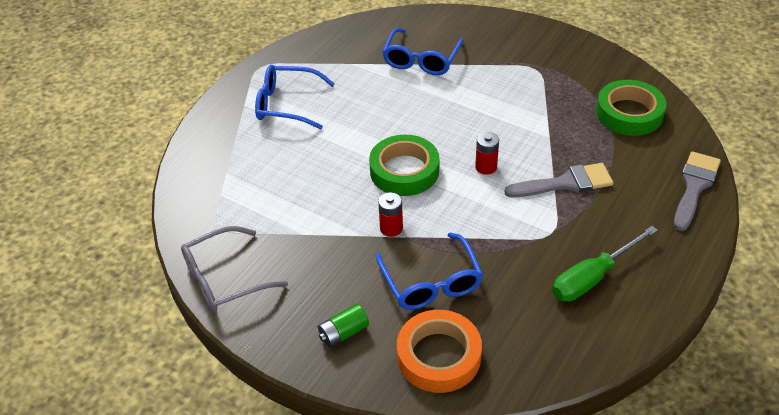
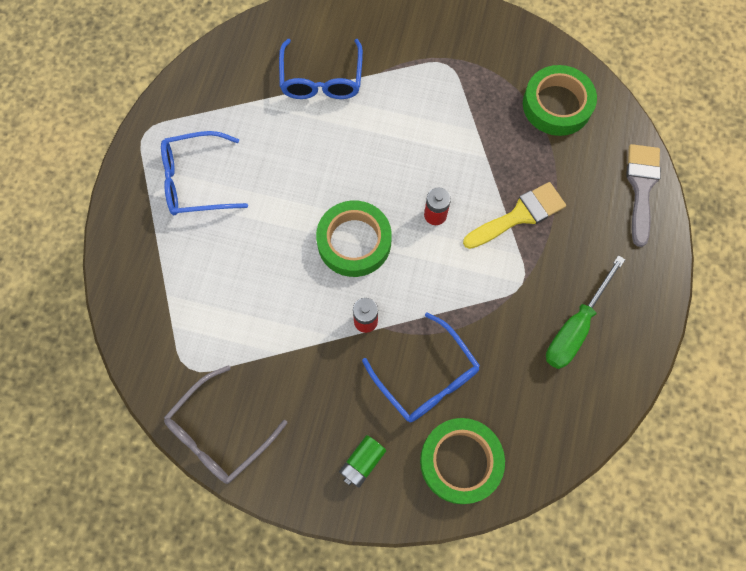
camera: 20 degrees left, 25 degrees up
(439, 356) = (460, 461): orange tape -> green tape
(565, 183) = (519, 215): grey brush -> yellow brush

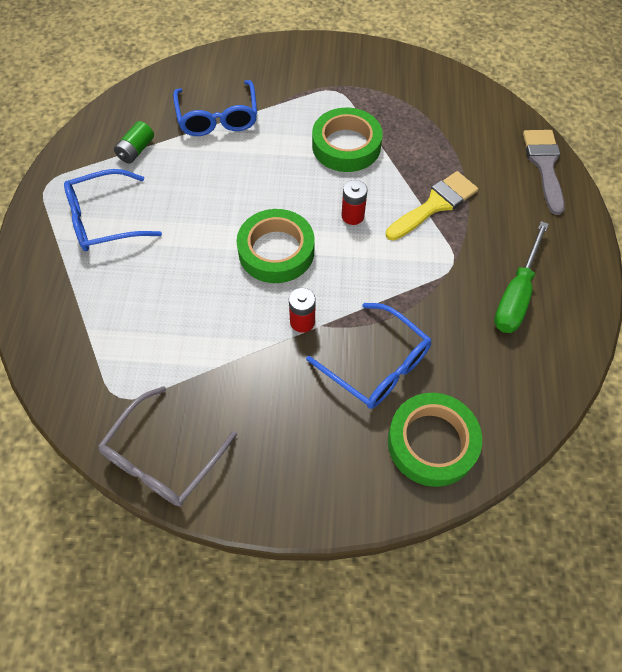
camera: 10 degrees left, 10 degrees down
(362, 462) = (326, 461): green battery -> green battery (136, 150)
(557, 105) = (447, 109): green tape -> green tape (346, 145)

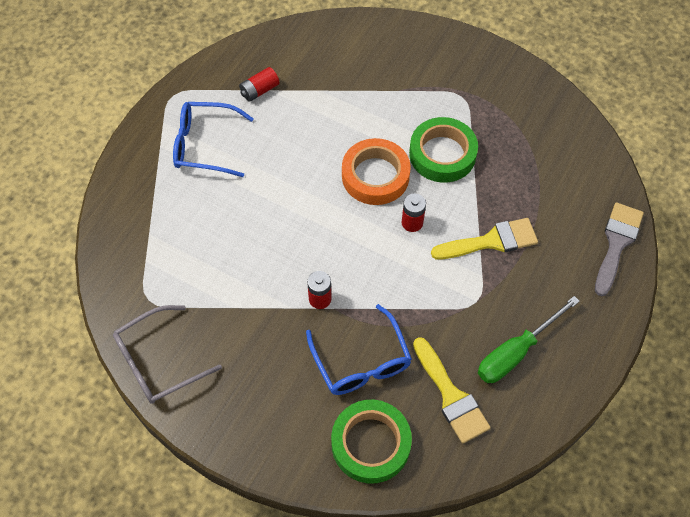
camera: 25 degrees right, 0 degrees up
(136, 150) = (259, 90): green battery -> red battery
(218, 118) = (343, 85): blue glasses -> none
(276, 251) = (330, 228): green tape -> none
(294, 187) = (375, 176): none -> orange tape
(481, 360) = (450, 395): none -> yellow brush

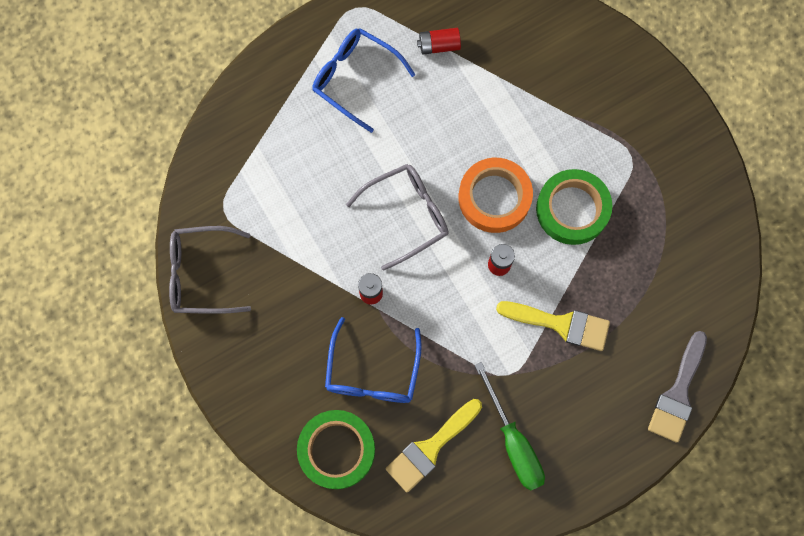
camera: 30 degrees right, 15 degrees up
(312, 223) = (407, 215): none -> grey glasses
(450, 395) = (430, 448): yellow brush -> yellow brush turned 45 degrees clockwise
(516, 352) = (513, 442): green screwdriver -> green screwdriver turned 105 degrees counterclockwise
(616, 243) = (678, 393): grey brush -> grey brush turned 150 degrees clockwise

